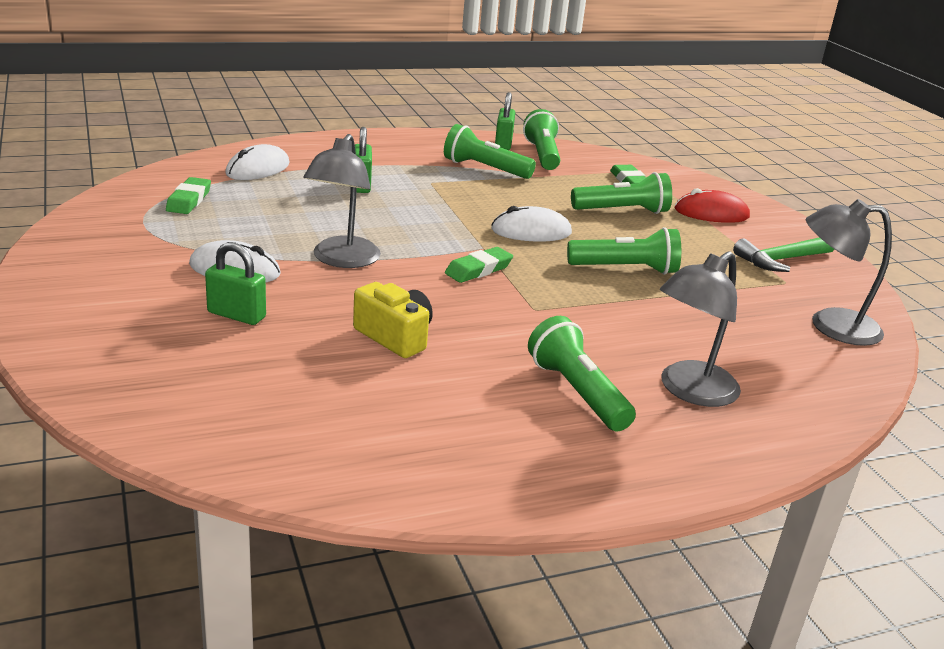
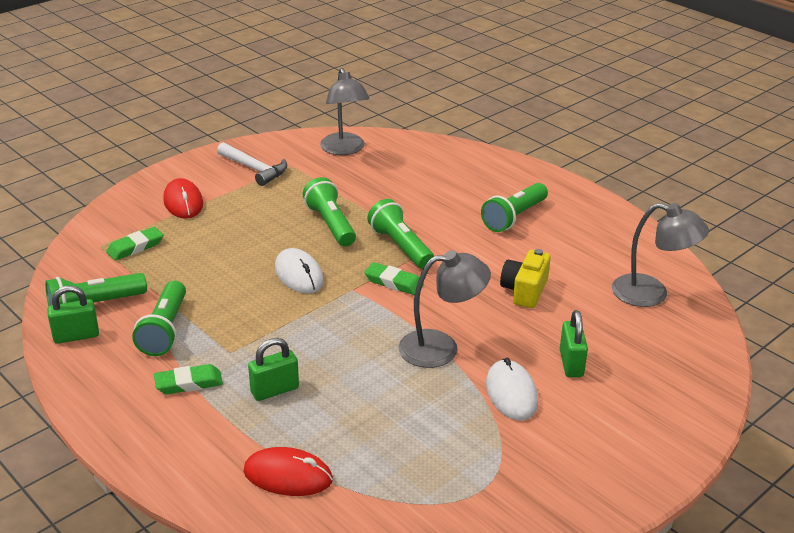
camera: 110 degrees left, 5 degrees up
(189, 200) = (410, 484): green eraser -> green eraser (189, 383)
(258, 169) = (288, 476): white mouse -> red mouse
(622, 211) = (214, 241): green flashlight -> green flashlight (400, 247)
(689, 391) = (473, 185): grey lamp -> grey lamp (651, 294)
(781, 260) = (254, 169): green hammer -> white hammer

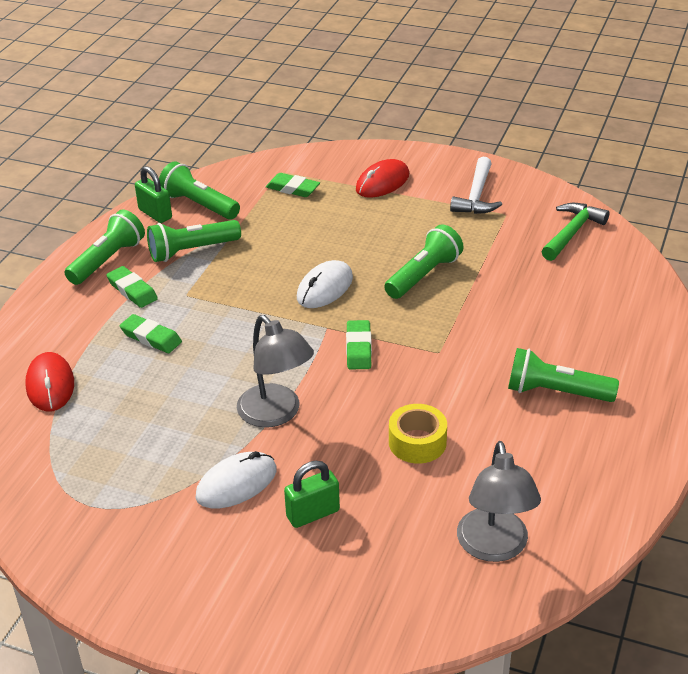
camera: 65 degrees right, 5 degrees up
(274, 390) = (151, 337): green padlock -> green eraser
(344, 149) = (572, 233): grey lamp -> green hammer
(400, 247) = (424, 331): green flashlight -> green flashlight (107, 260)
(524, 291) = (417, 442): yellow camera -> yellow tape

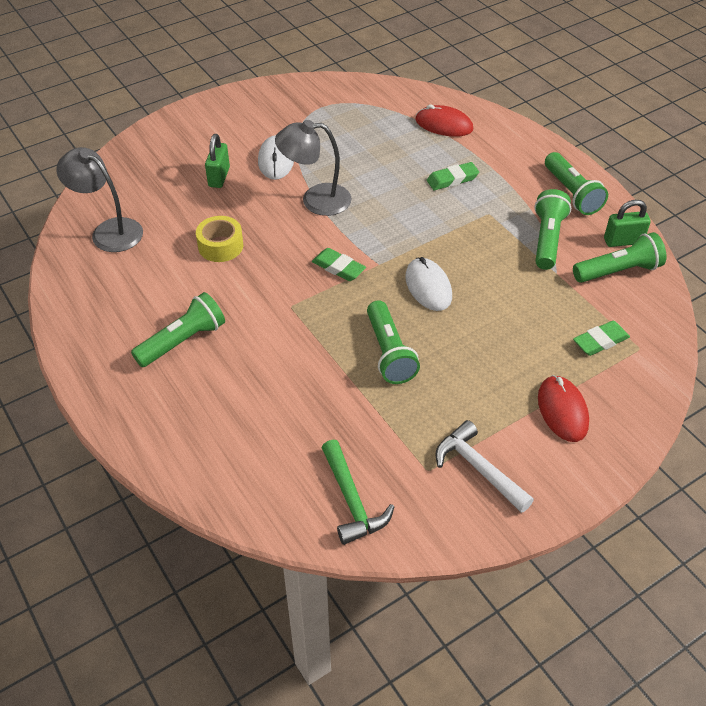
camera: 125 degrees right, 10 degrees up
(132, 290) = (519, 191): green eraser -> none

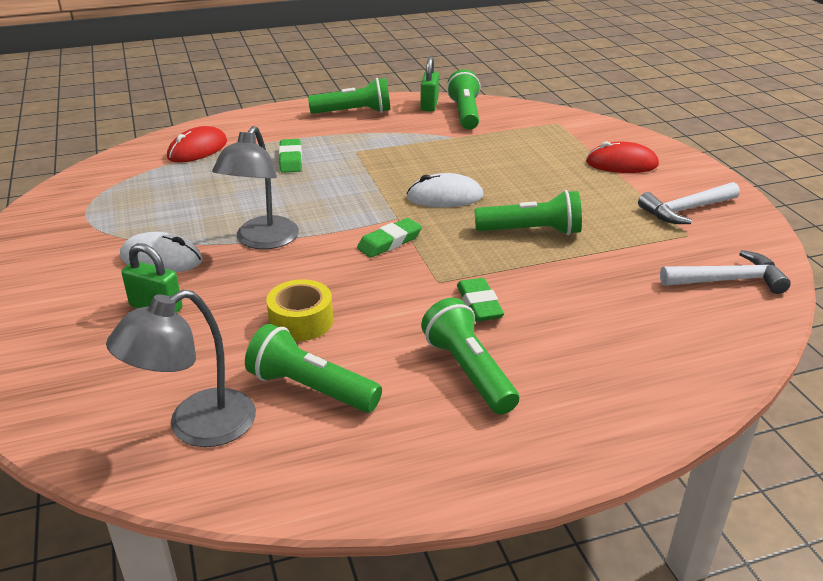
camera: 75 degrees left, 15 degrees down
(352, 500) = (728, 280): green hammer -> white hammer
(547, 239) = (408, 133): green flashlight -> green flashlight (310, 388)
(600, 341) = (545, 135): green eraser -> green eraser (479, 304)

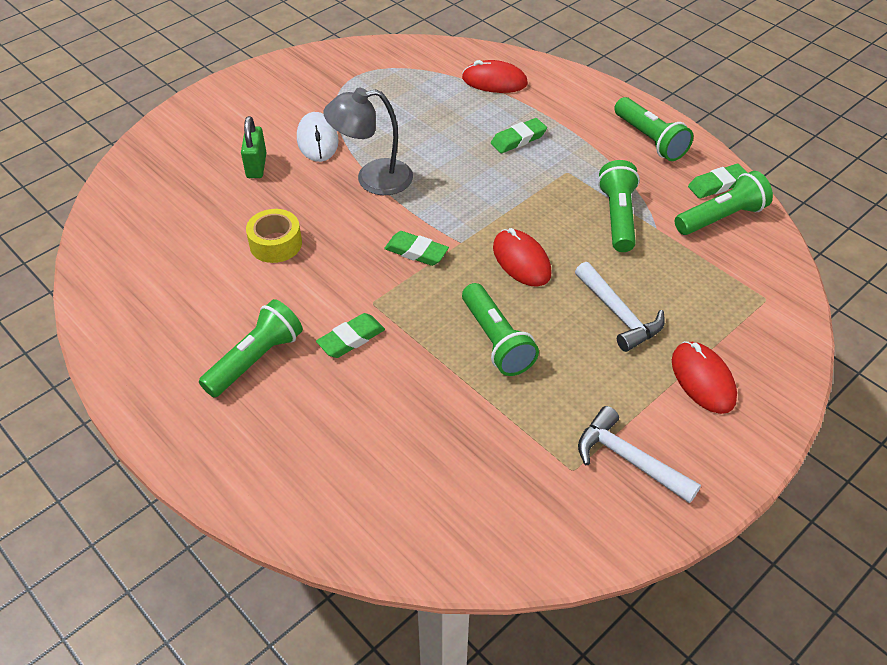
camera: 65 degrees right, 15 degrees up
(196, 427) = (140, 242): grey lamp -> none
(310, 388) = (199, 280): green flashlight -> green flashlight (617, 217)
(429, 105) = (717, 185): green padlock -> green eraser
(445, 197) = (521, 260): white mouse -> red mouse
(728, 280) = (495, 519): white hammer -> white hammer (618, 314)

